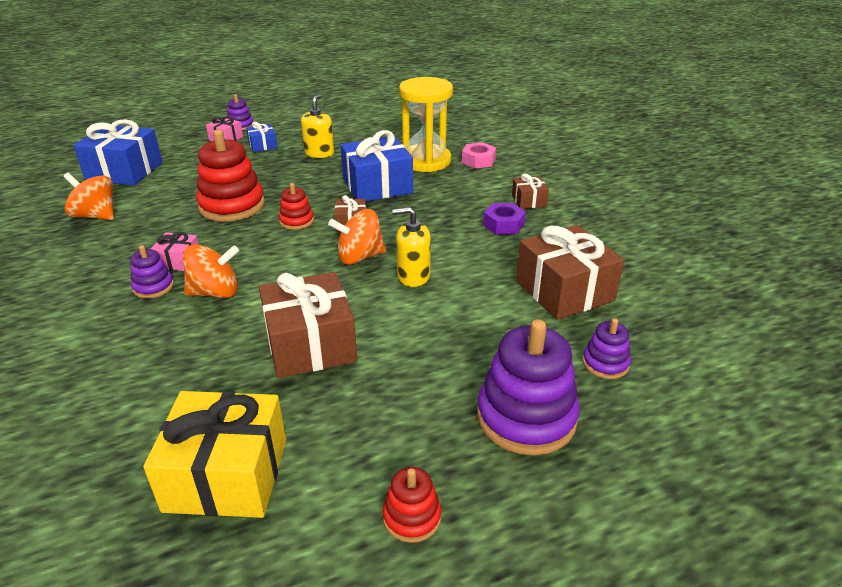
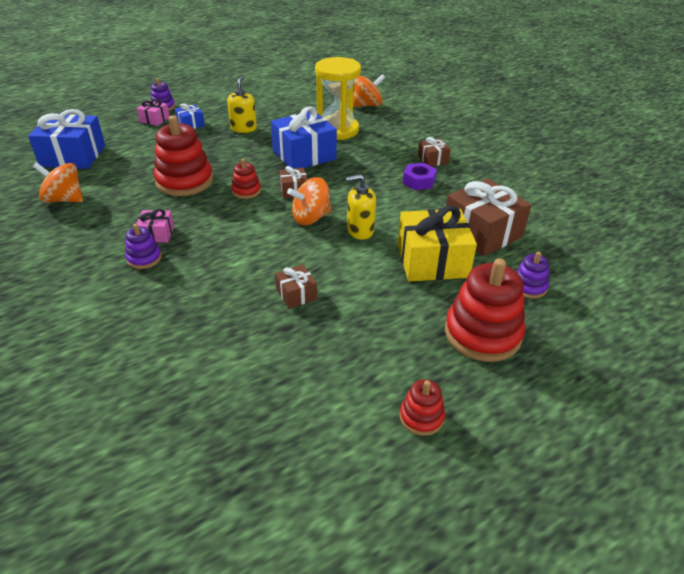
camera: 10 degrees left, 5 degrees up
(215, 292) = (200, 258): orange spinning top -> orange spinning top (367, 105)
(226, 474) = (268, 403): yellow gift -> yellow gift (432, 261)
(310, 344) = (296, 294): brown gift -> brown gift, size x0.49
(478, 161) = (381, 127): pink nut -> none
(526, 417) = (482, 334): purple stacking toy -> red stacking toy

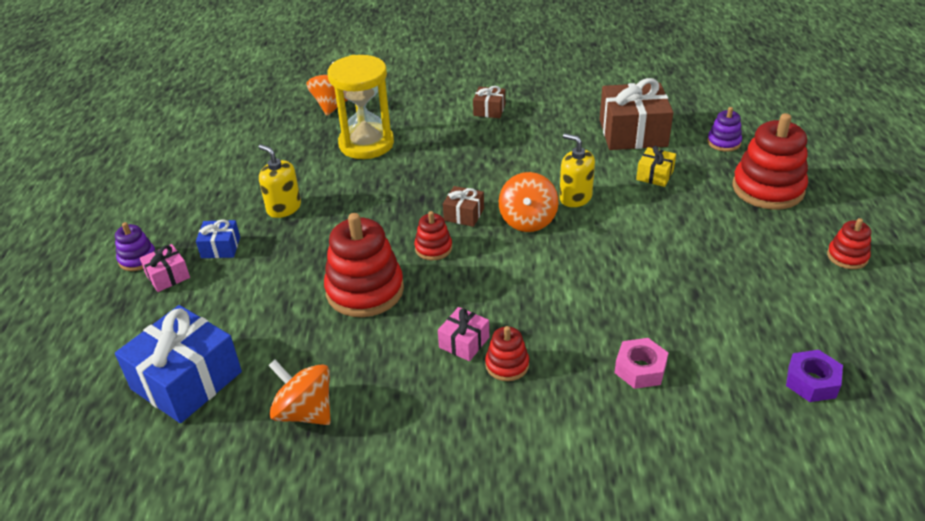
camera: 55 degrees left, 0 degrees up
(64, 199) = (305, 412): orange spinning top -> orange spinning top turned 75 degrees clockwise
(144, 258) = (507, 365): purple stacking toy -> red stacking toy
(173, 322) = (640, 369): none -> pink nut
(296, 294) = (649, 271): brown gift -> none
(304, 155) = (396, 184): blue gift -> none
(360, 230) = (575, 197): yellow soap dispenser -> yellow soap dispenser turned 105 degrees clockwise
(419, 181) = (521, 133): purple nut -> purple nut (811, 382)
(432, 261) = (654, 175): yellow gift -> yellow gift, size x0.49

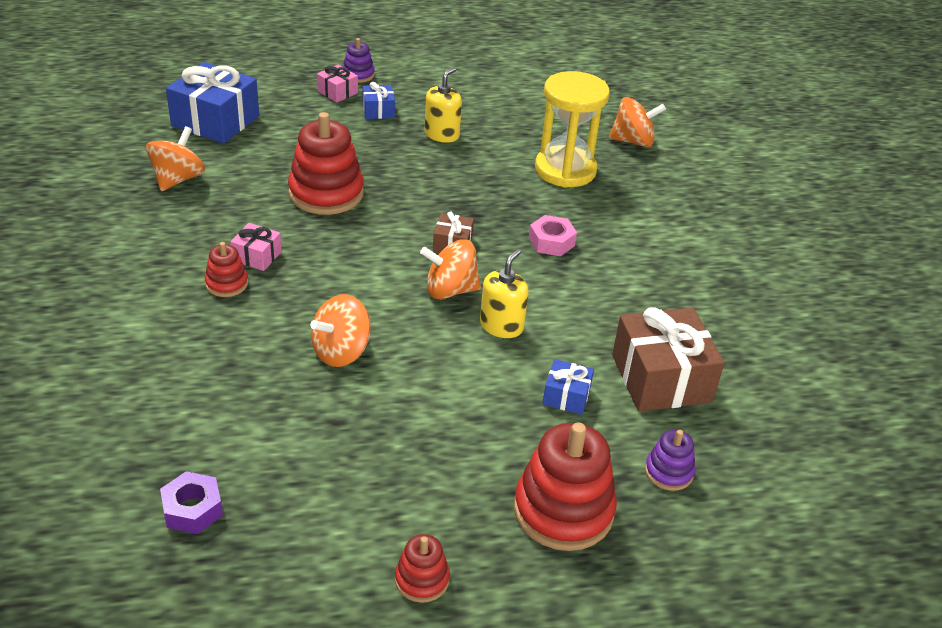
camera: 75 degrees right, 0 degrees up
(433, 248) = (393, 228): red stacking toy -> none
(489, 110) = (668, 252): brown gift -> none
(608, 288) = (341, 352): none -> orange spinning top
(640, 369) = (218, 372): pink nut -> pink nut (551, 242)
(654, 175) = (566, 396): yellow gift -> blue gift

